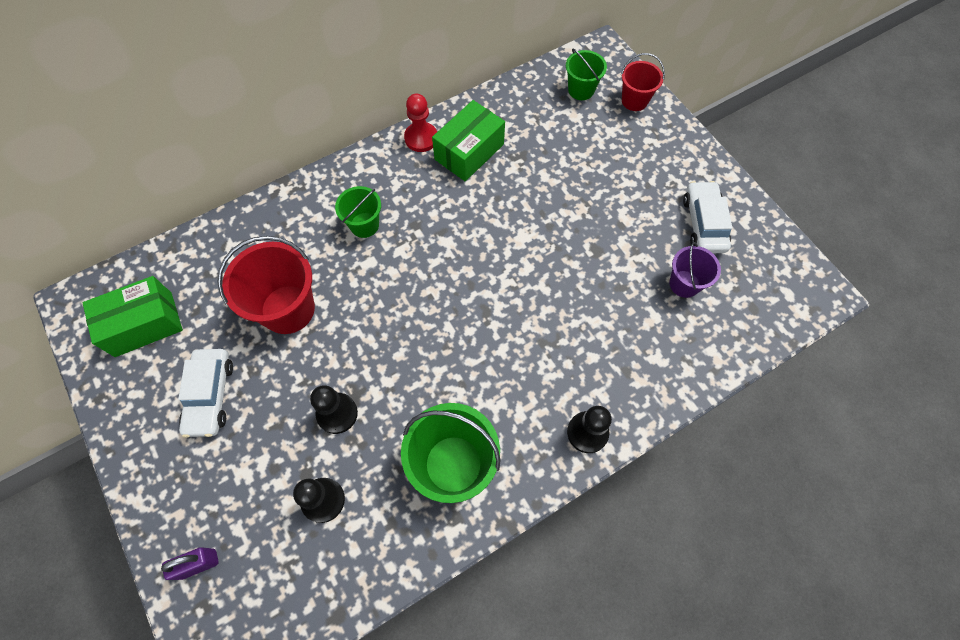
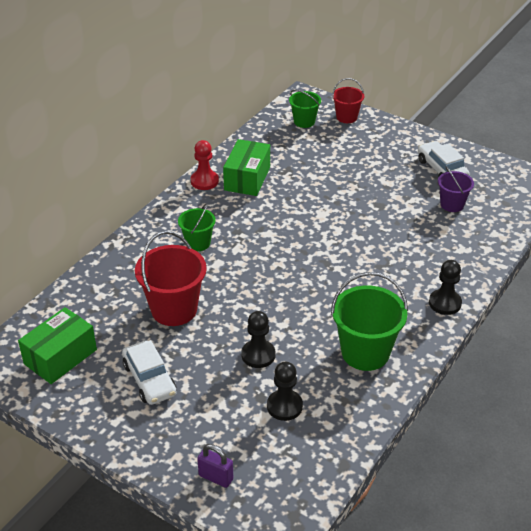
camera: 25 degrees left, 25 degrees down
(199, 564) = (216, 477): purple padlock -> purple padlock turned 75 degrees clockwise

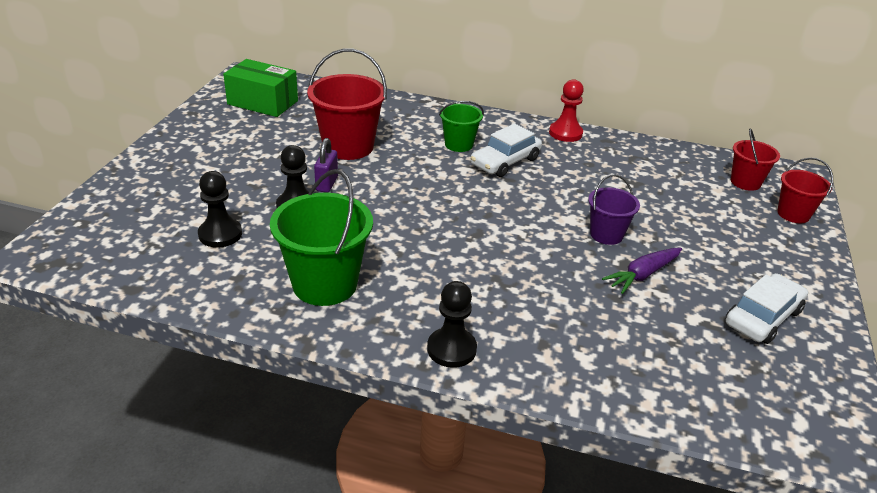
camera: 70 degrees right, 5 degrees down
(149, 379) = (244, 149): white car -> white car (505, 162)
(216, 477) = (114, 205): purple padlock -> purple padlock (327, 184)
(247, 178) = (593, 158): green box -> none
(304, 121) = (745, 182): green bucket -> red bucket
(392, 201) = (642, 275): none -> purple carrot
(452, 204) = (684, 337): purple bucket -> purple bucket (606, 234)

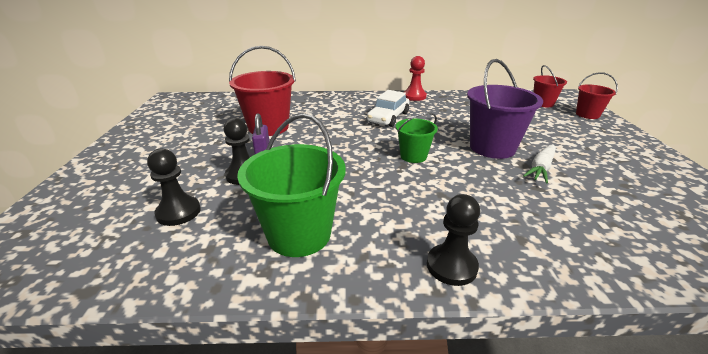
camera: 15 degrees left, 5 degrees down
(263, 102) = (188, 111): green box -> none
(459, 144) = (349, 113): green bucket -> green bucket (413, 156)
(606, 234) = (492, 147): purple bucket -> purple bucket, size x1.73
(642, 275) = (541, 168): purple carrot -> white carrot
(763, 317) = (645, 178): white car -> none

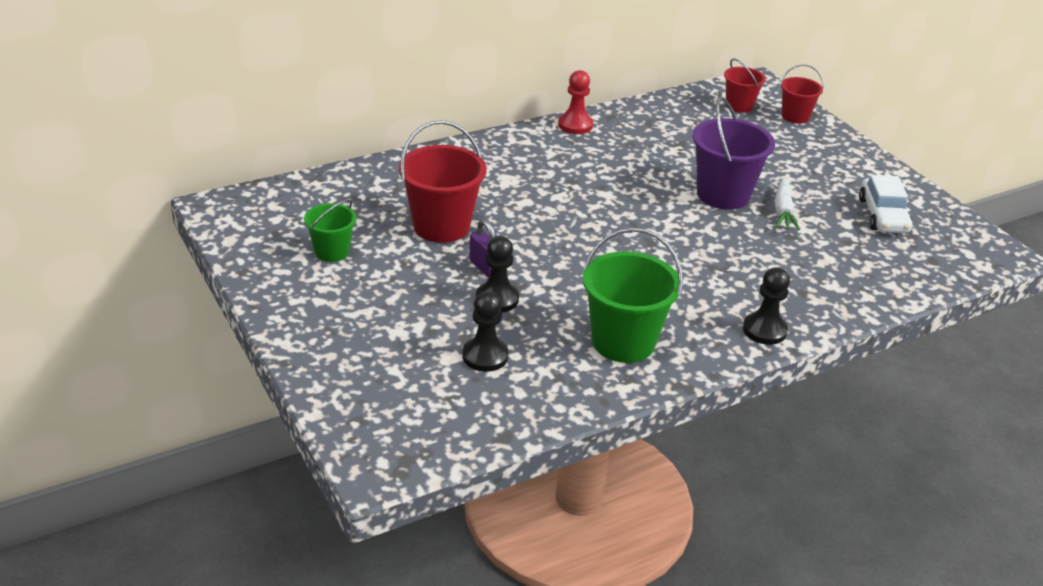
camera: 30 degrees left, 5 degrees up
(388, 117) = (575, 173): white car -> white car (883, 215)
(413, 156) = (651, 227): green bucket -> green bucket (332, 252)

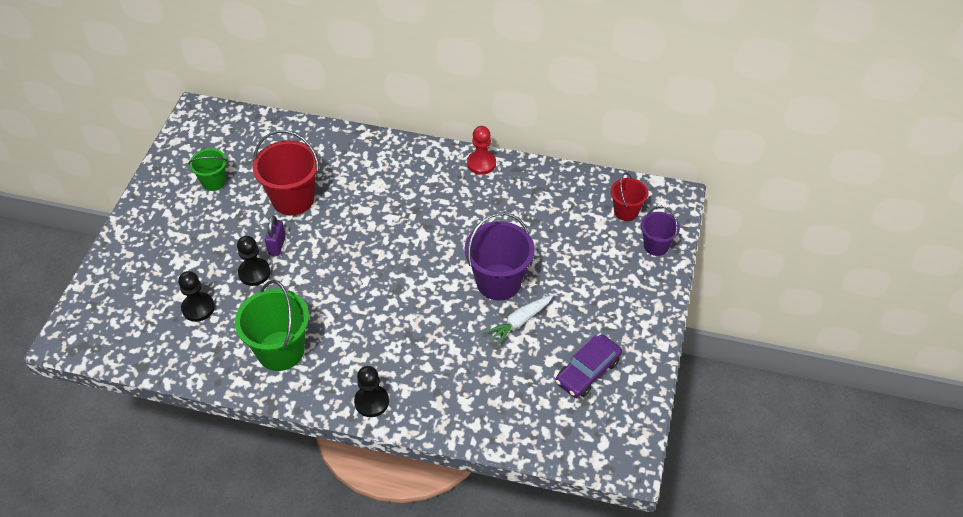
camera: 45 degrees right, 15 degrees up
(795, 116) = (656, 246): red bucket -> purple bucket
(883, 215) = (587, 371): white car -> purple car

